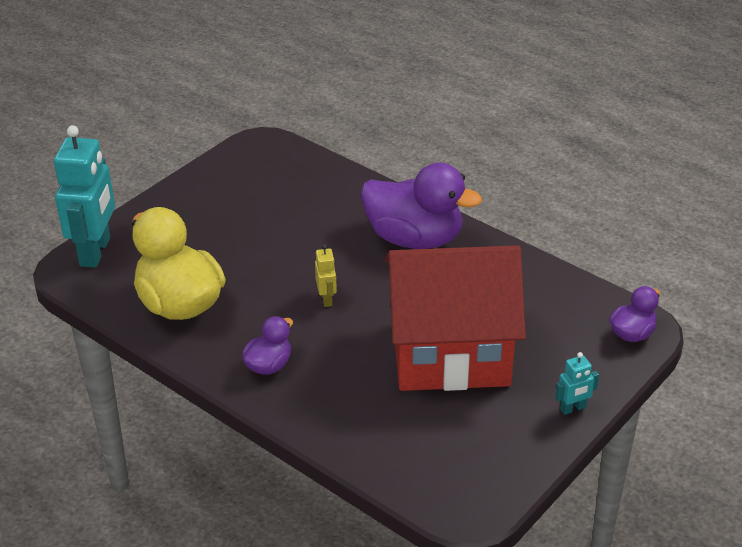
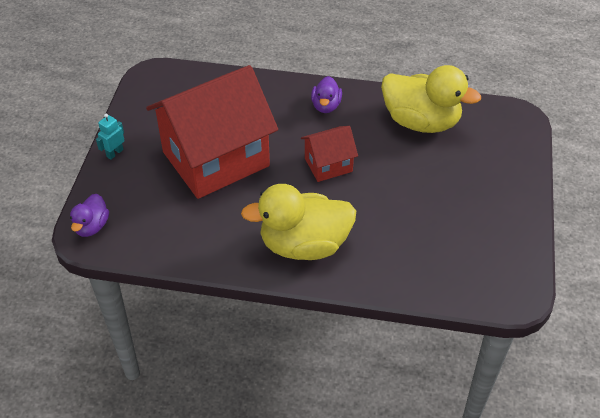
camera: 150 degrees right, 10 degrees up
(96, 252) = (518, 135): turquoise robot -> none
(327, 299) = (328, 165): yellow robot -> red house
(414, 239) = (304, 245): purple duck -> yellow duck

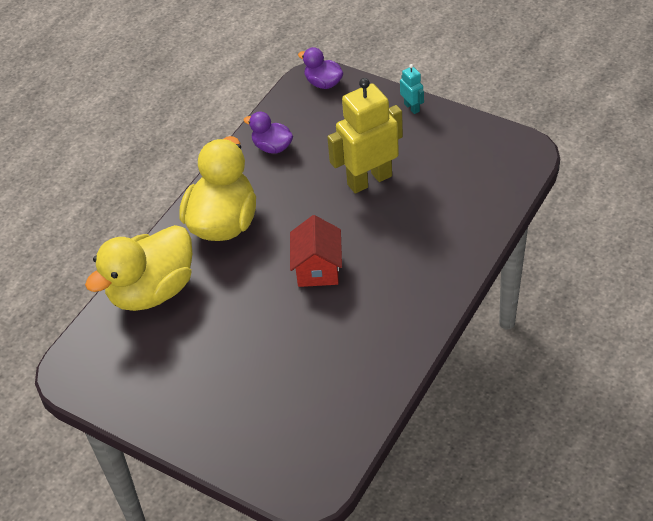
camera: 115 degrees right, 0 degrees up
(216, 159) = (369, 180): red house -> yellow robot
(326, 106) = (411, 291): purple duck -> purple duck (272, 147)
(421, 122) = (345, 376): yellow duck -> yellow duck (152, 291)

